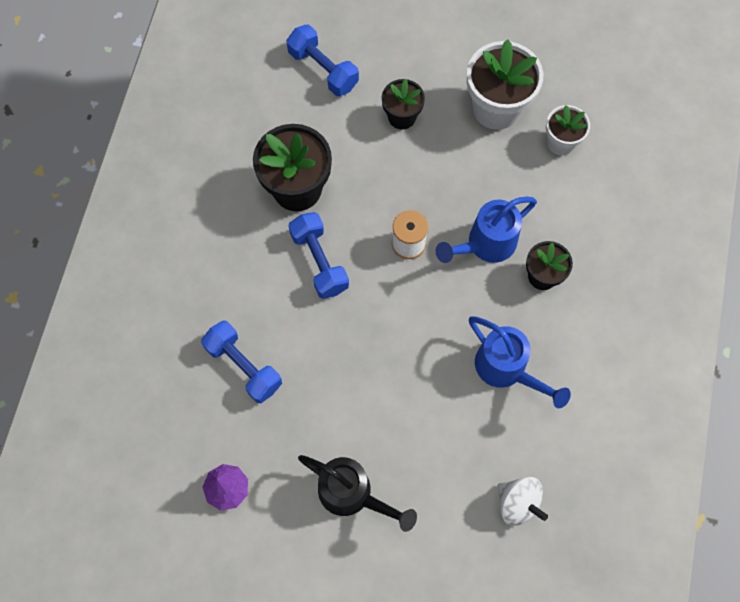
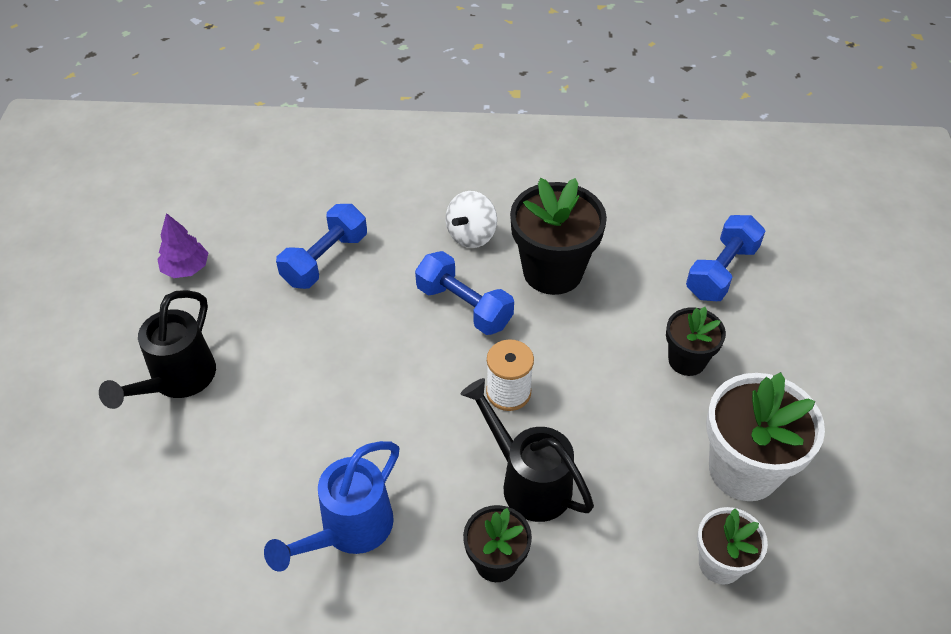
camera: 80 degrees right, 20 degrees down
(319, 261) = (464, 306): blue dumbbell -> blue dumbbell turned 75 degrees clockwise
(486, 244) = (529, 482): blue watering can -> black watering can
(518, 503) = (161, 567): white spinning top -> white spinning top (471, 235)

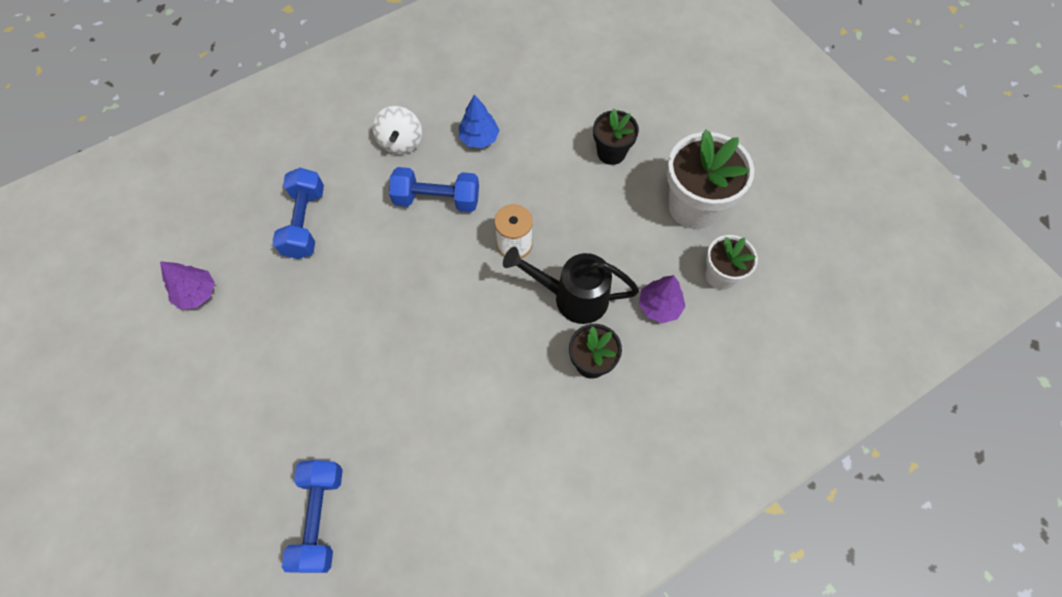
camera: 35 degrees left, 15 degrees up
(178, 380) = (267, 382): black watering can -> none
(349, 530) = (482, 405): blue watering can -> none
(552, 271) = (479, 138): black flower pot -> blue tree
(619, 551) = (659, 306): none -> purple tree
(721, 271) = (589, 76): blue dumbbell -> blue dumbbell (320, 518)

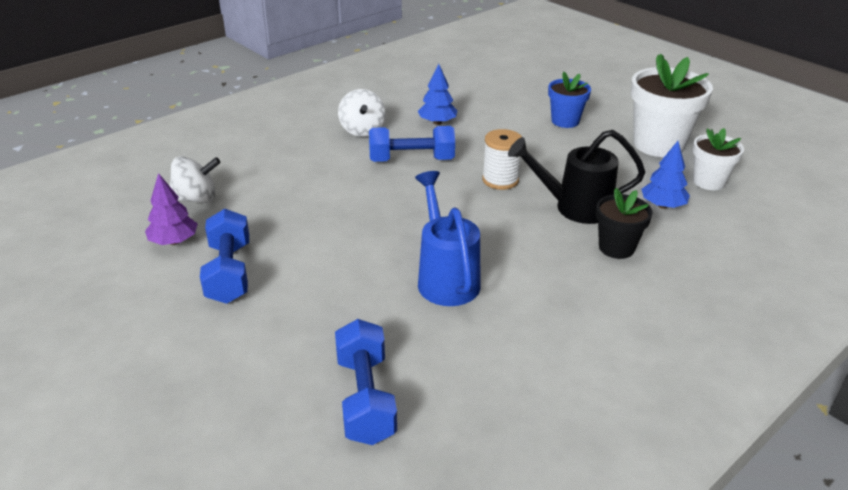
camera: 10 degrees left, 30 degrees down
(224, 233) = (196, 199): none -> white spinning top
(305, 222) = (281, 185): blue dumbbell -> blue dumbbell (229, 273)
(423, 381) = (446, 278): none -> blue watering can
(611, 152) = (565, 121): black flower pot -> blue flower pot
(659, 306) = (662, 205): purple tree -> blue tree

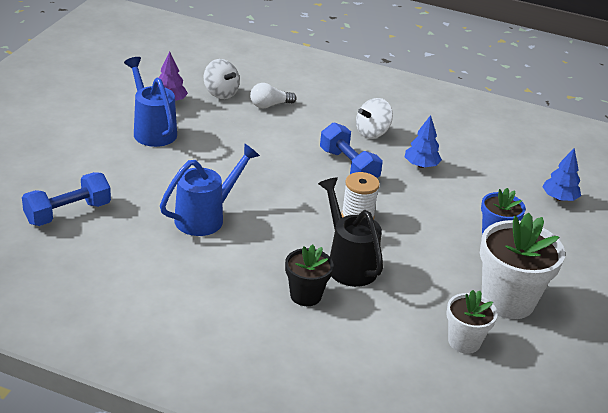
camera: 60 degrees right, 0 degrees up
(229, 273) = (152, 130): blue dumbbell -> blue watering can
(255, 173) = (269, 105): none -> white light bulb
(662, 205) = (394, 315): blue tree -> blue tree (559, 198)

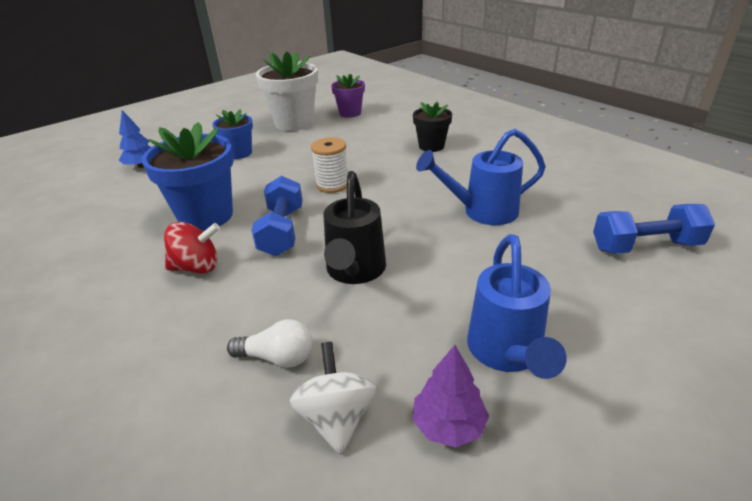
camera: 145 degrees left, 0 degrees up
(348, 264) = (379, 157): black watering can -> black watering can (355, 271)
(372, 133) = (197, 267): white spinning top -> red spinning top
(421, 165) = (206, 216): blue tree -> blue flower pot
(464, 342) = (350, 113): white flower pot -> purple flower pot

